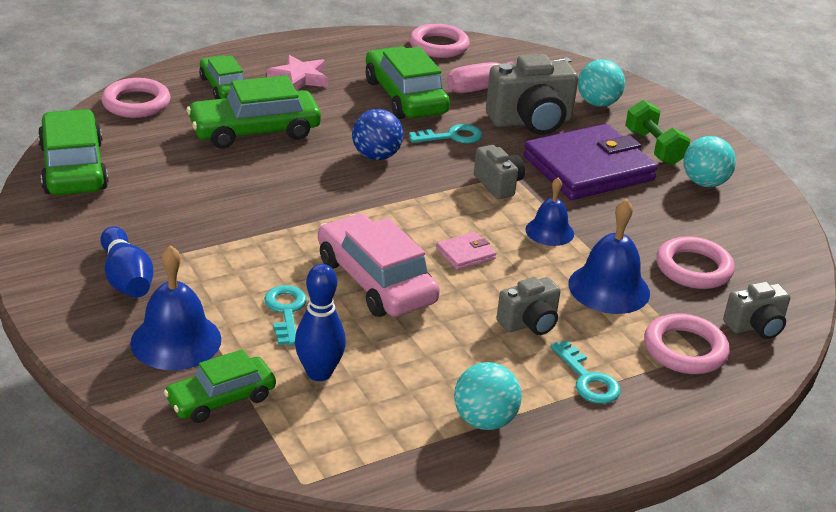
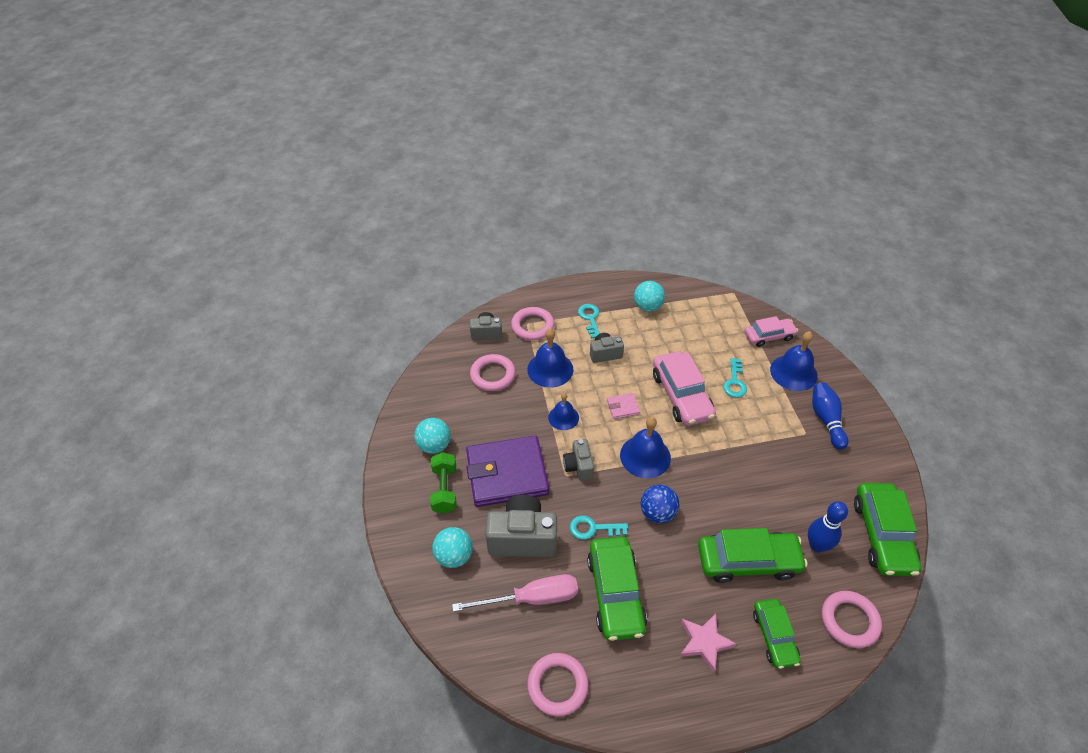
camera: 160 degrees left, 15 degrees up
(221, 399) = (769, 336): green car -> pink car
(319, 373) = (721, 342): blue bowling pin -> blue bowling pin (817, 545)
(410, 204) = (645, 456): none -> blue bell

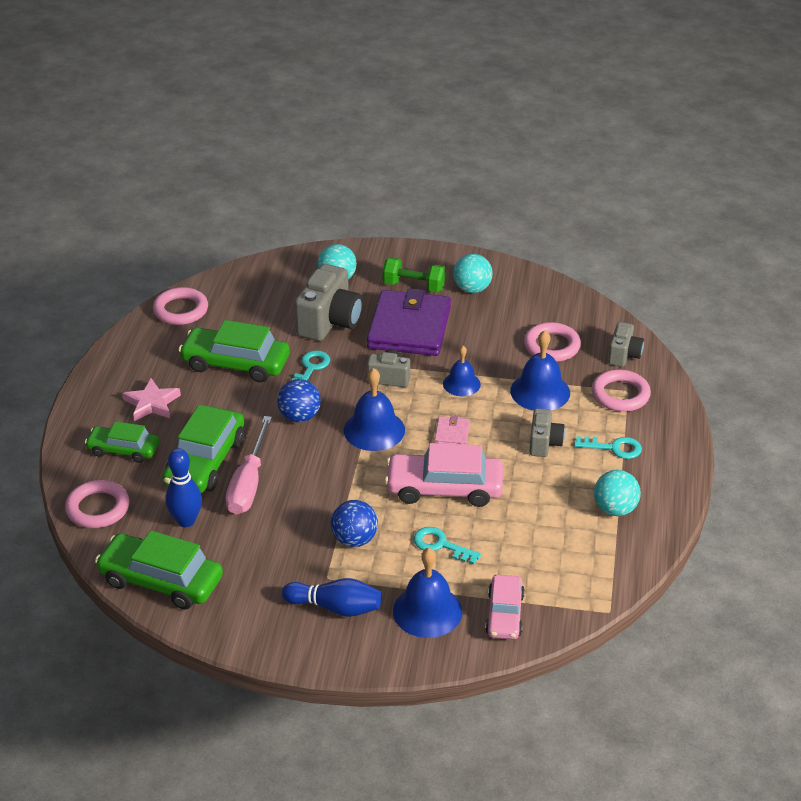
camera: 110 degrees right, 10 degrees down
(532, 598) = (265, 314): pink screwdriver -> pink screwdriver (248, 483)
(762, 430) = (354, 539): none -> blue ball

